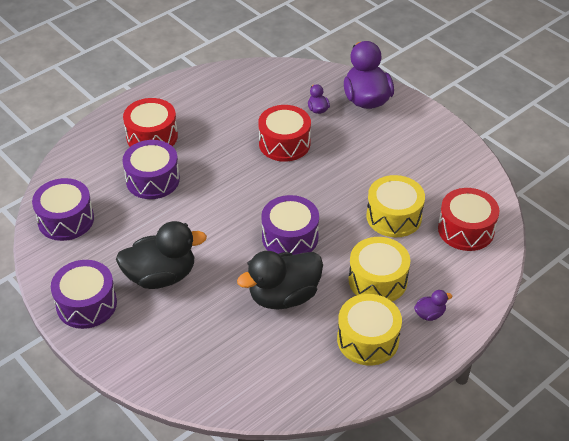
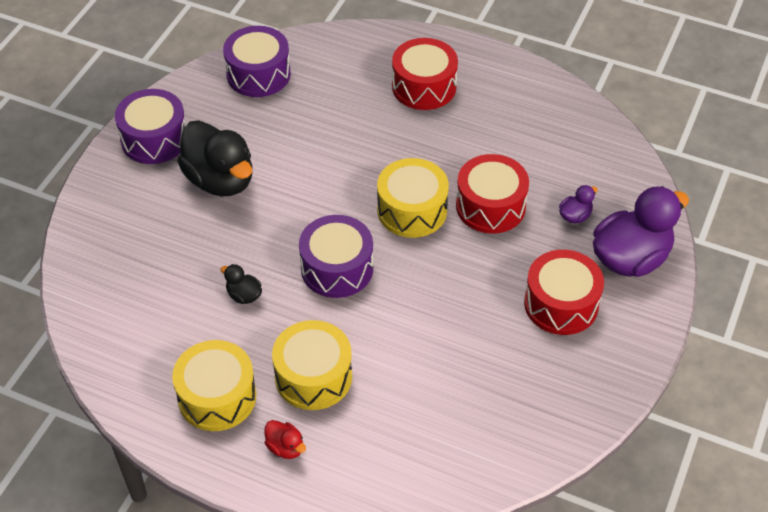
camera: 65 degrees right, 5 degrees up
(152, 180) = (356, 115): purple drum -> none
(283, 296) = (244, 295): black duck -> black duck, size x0.43
(394, 216) = (430, 358): yellow drum -> yellow drum (412, 210)
(429, 314) = (285, 447): purple duck -> red duck
(466, 229) = (452, 444): red drum -> red drum (561, 304)

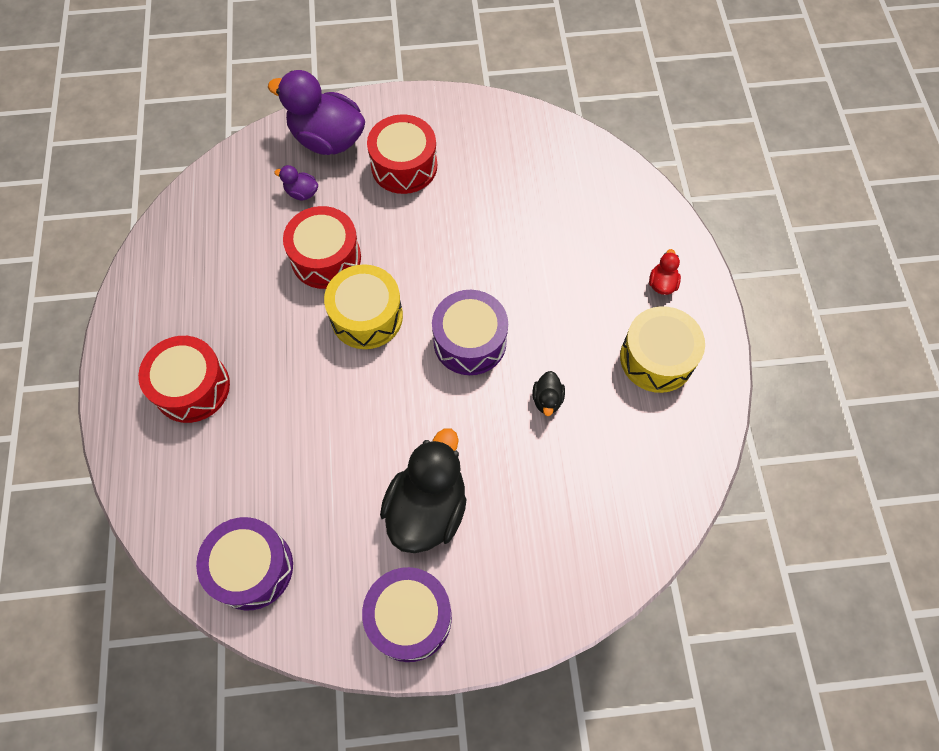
camera: 120 degrees left, 15 degrees up
(313, 376) = (588, 299): yellow drum -> none

